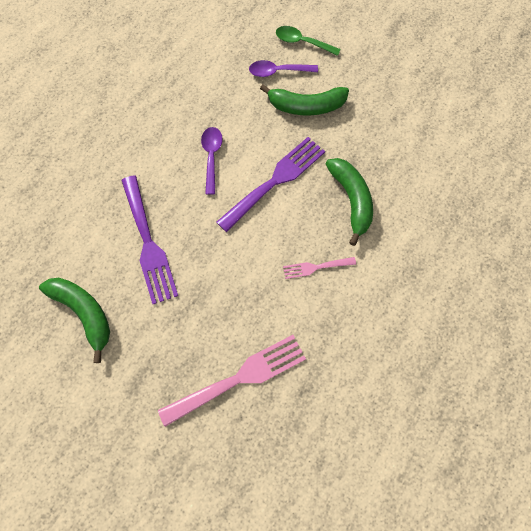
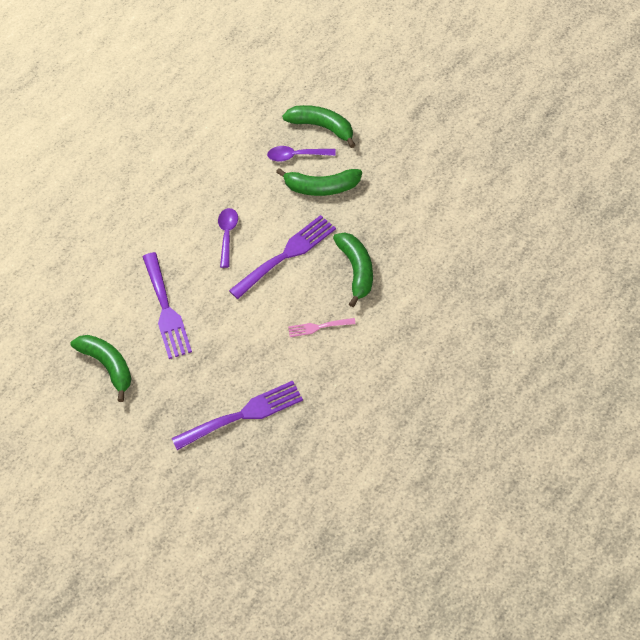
camera: 10 degrees right, 15 degrees down
(239, 378) = (243, 415): pink fork -> purple fork
(302, 42) = (323, 127): green spoon -> green banana

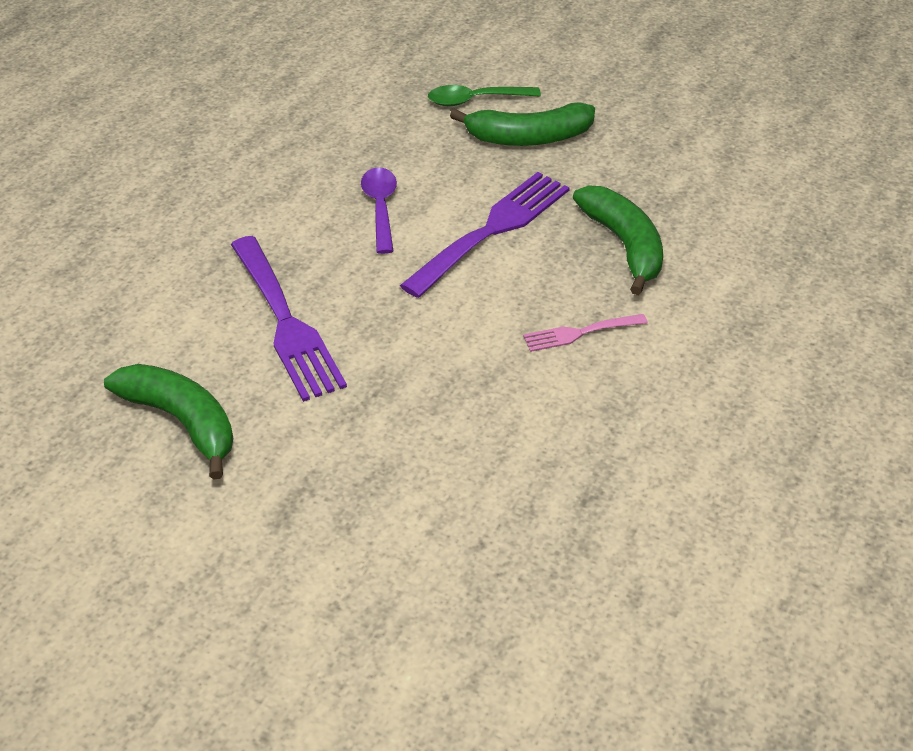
camera: 15 degrees left, 10 degrees down
(243, 415) = (471, 488): purple fork -> none
(296, 156) = (475, 100): purple spoon -> green spoon
(323, 127) = (509, 64): green banana -> none

